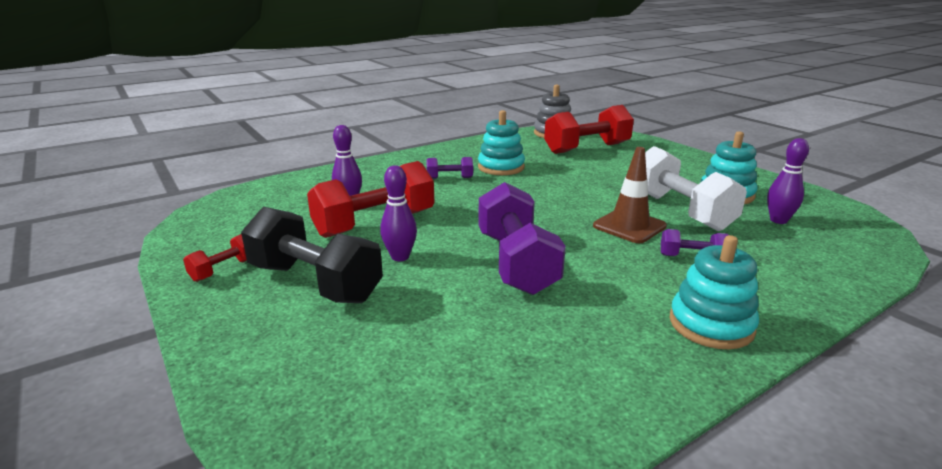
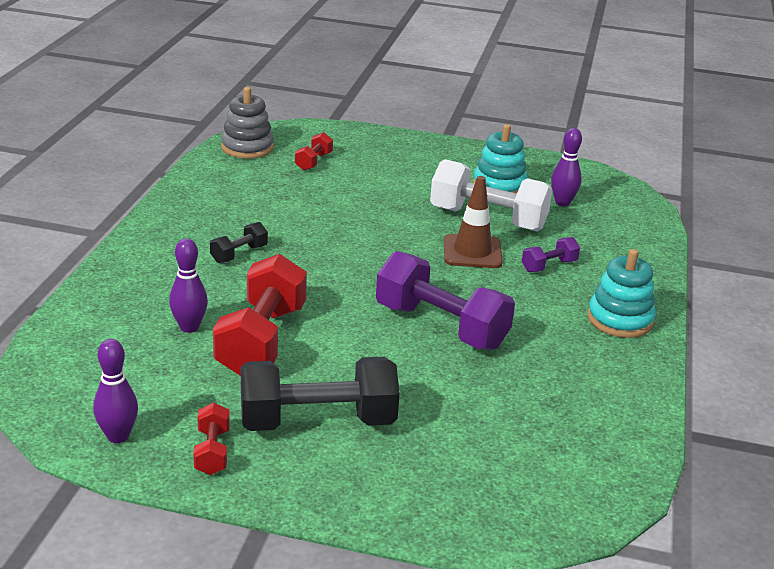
camera: 45 degrees left, 5 degrees up
(400, 257) = (344, 364): purple bowling pin -> purple bowling pin (118, 436)
(449, 178) = (239, 254): purple dumbbell -> black dumbbell
(501, 167) = (268, 220): turquoise stacking toy -> none
(587, 148) = (313, 162): red dumbbell -> red dumbbell, size x0.47

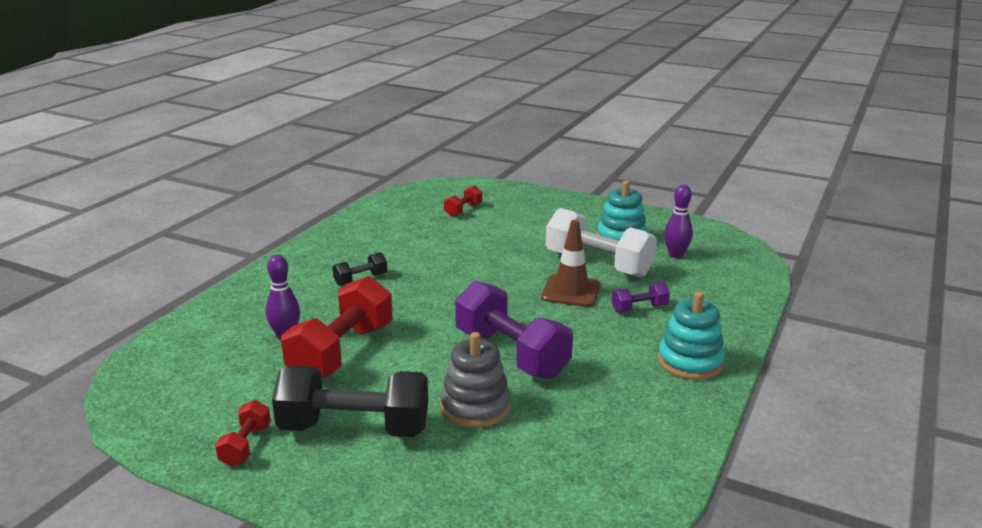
camera: 15 degrees right, 5 degrees down
(118, 436) = (173, 423): purple bowling pin -> none
(247, 147) = (412, 197): grey stacking toy -> grey stacking toy (475, 407)

